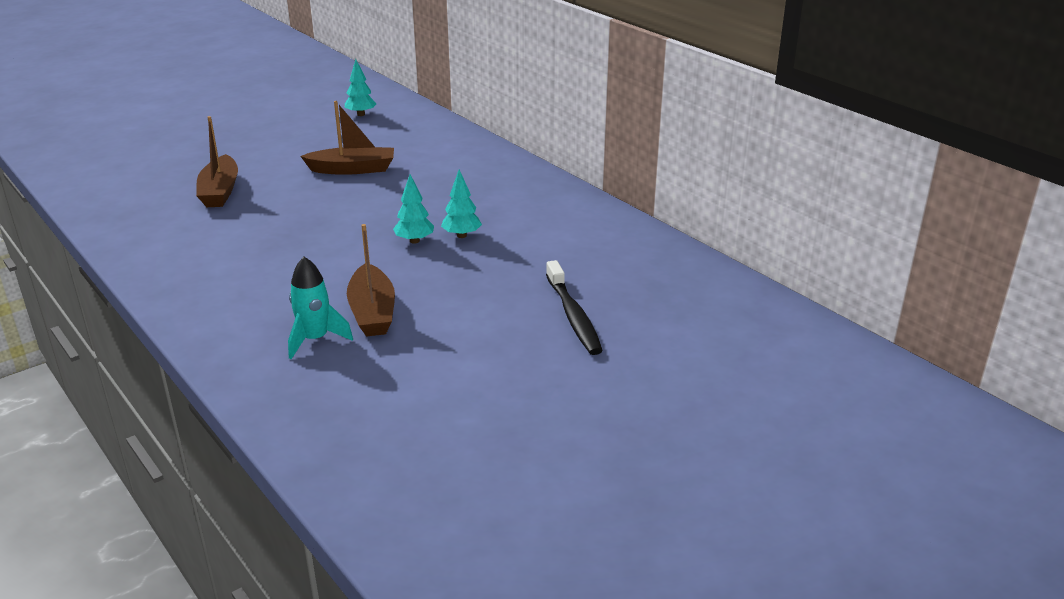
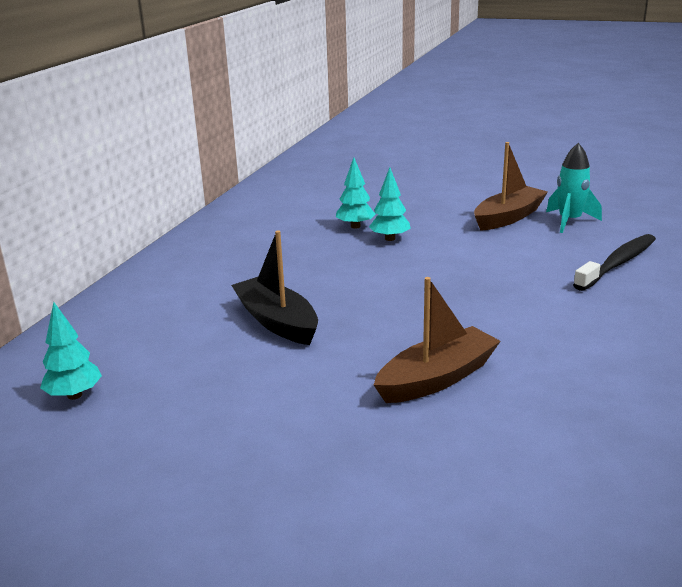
camera: 120 degrees left, 5 degrees down
(353, 169) = (277, 321): brown boat -> black boat
(573, 316) = (412, 171): black toothbrush -> black toothbrush (617, 263)

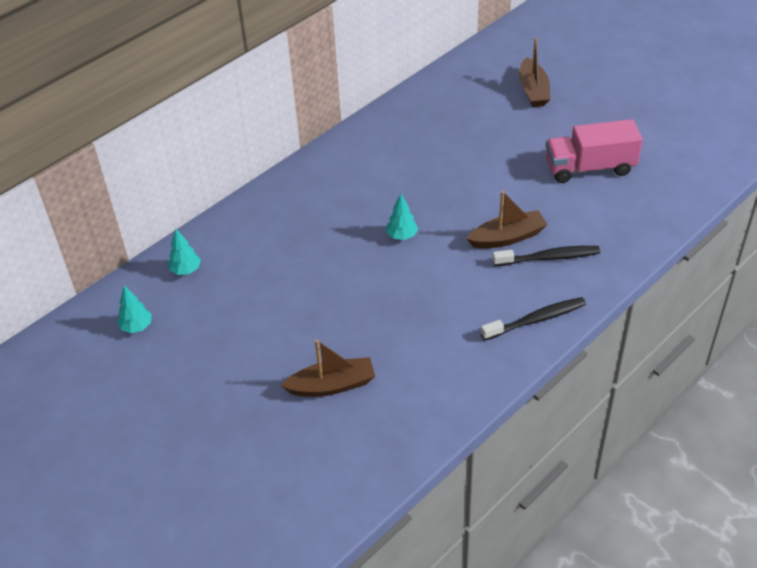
camera: 25 degrees right, 20 degrees up
(277, 321) = (274, 301): black boat -> none
(355, 226) = (388, 212): turquoise tree -> turquoise tree (186, 270)
(420, 137) = (533, 90): none -> brown boat
(531, 165) = (589, 168): none -> pink truck
(569, 221) = (548, 258): turquoise rocket -> black toothbrush

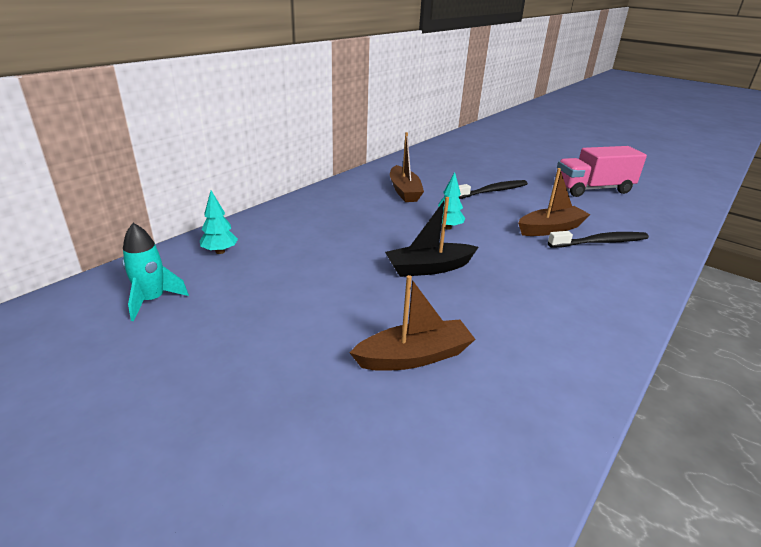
camera: 10 degrees left, 15 degrees down
(137, 327) = (152, 300): turquoise tree -> turquoise rocket
(368, 292) = (429, 268): none -> black boat
(533, 90) = (517, 152): brown boat -> brown boat (404, 191)
(536, 320) = (623, 289): black toothbrush -> black toothbrush (492, 191)

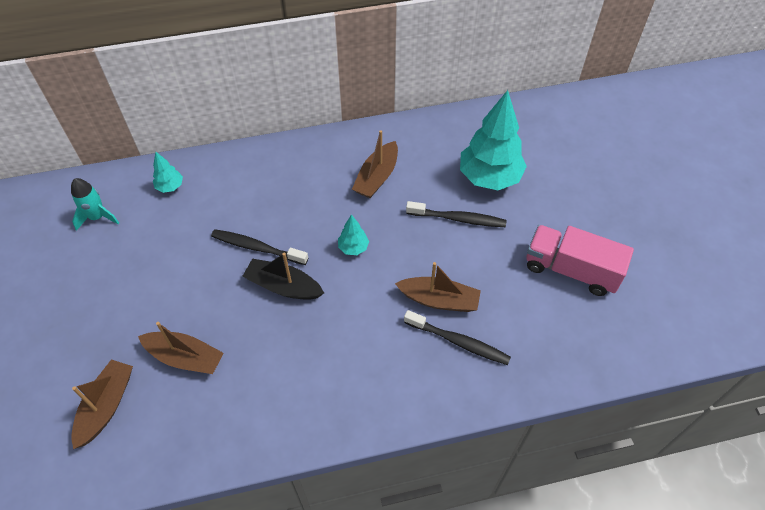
camera: 40 degrees right, 25 degrees up
(368, 256) = (257, 248): none -> black toothbrush
(385, 452) = (106, 406): none -> brown boat
(477, 170) = (489, 177): none -> turquoise tree

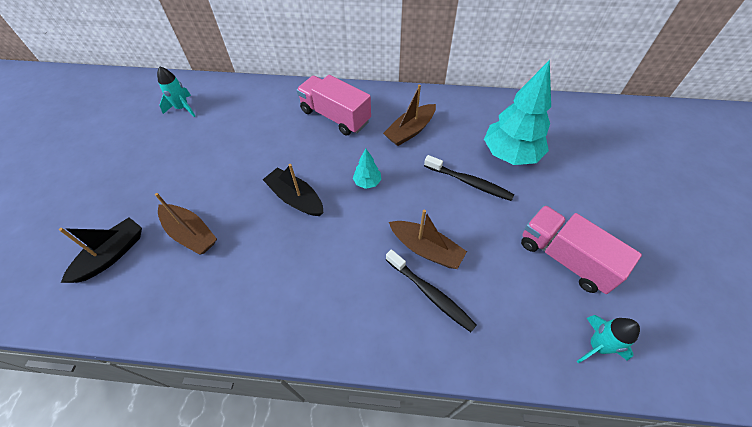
camera: 20 degrees right, 0 degrees up
(106, 406) = (112, 255): brown boat -> black boat
(170, 187) = (245, 99): turquoise tree -> none
(257, 248) = (289, 161): black toothbrush -> none
(287, 181) = (335, 116): none -> pink truck
(619, 342) = (597, 346): none -> turquoise rocket

